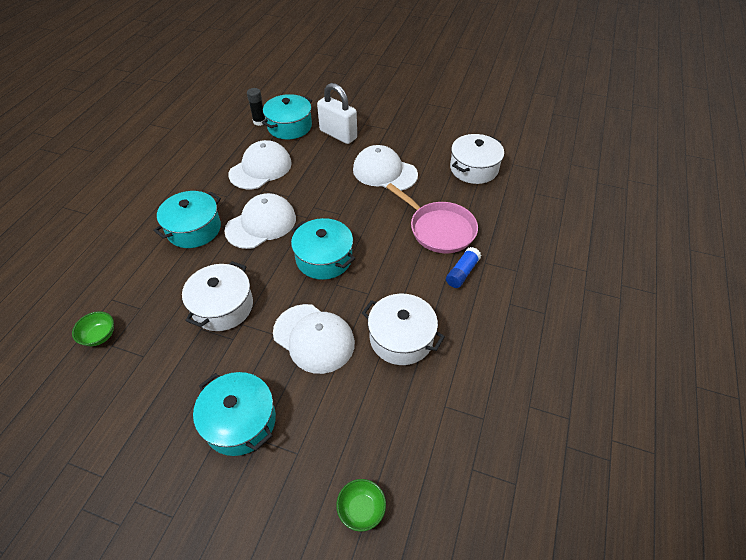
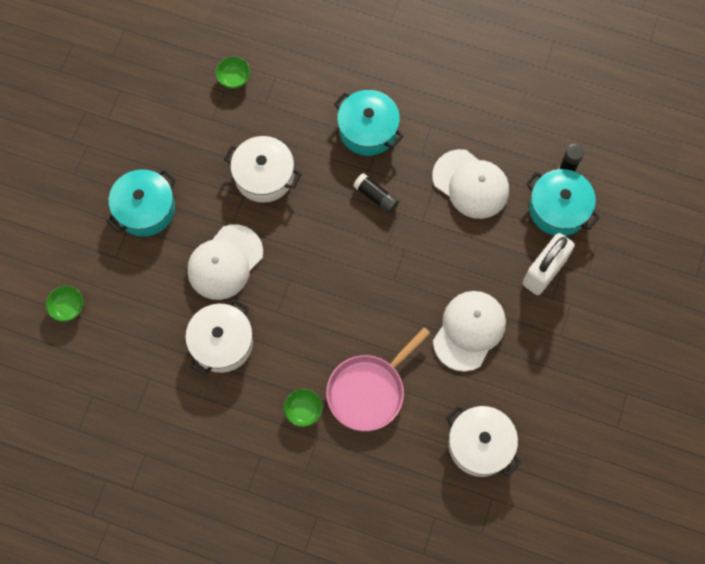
camera: 90 degrees right, 20 degrees up
(261, 224) = (376, 197): white cap -> black glue stick
(324, 258) = (325, 266): turquoise pot -> none
(462, 272) = (303, 410): blue glue stick -> green bowl

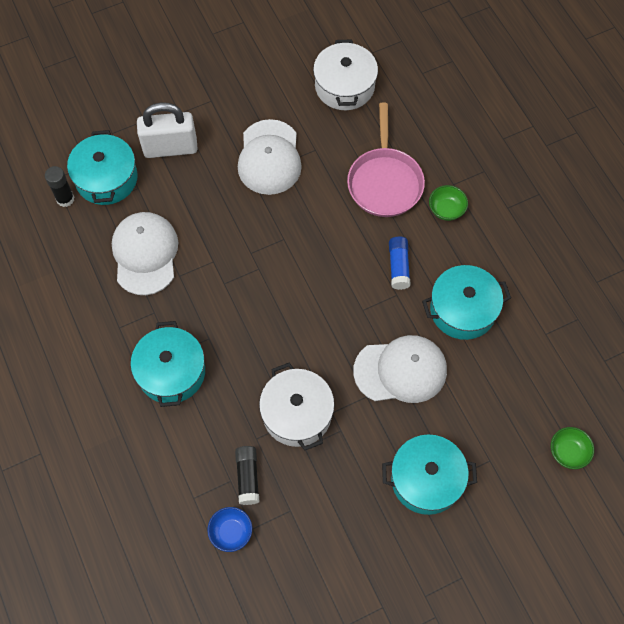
camera: 135 degrees left, 5 degrees down
(222, 343) = (462, 310): white pot -> turquoise pot
(234, 79) = (231, 532): green bowl -> blue bowl
(295, 333) = (398, 266): none -> blue glue stick
(369, 391) = (384, 182): pink pan -> pink pan turned 90 degrees clockwise
(376, 197) = (226, 312): black glue stick -> black glue stick (248, 477)
(469, 331) = (269, 157): white cap -> white cap turned 75 degrees counterclockwise

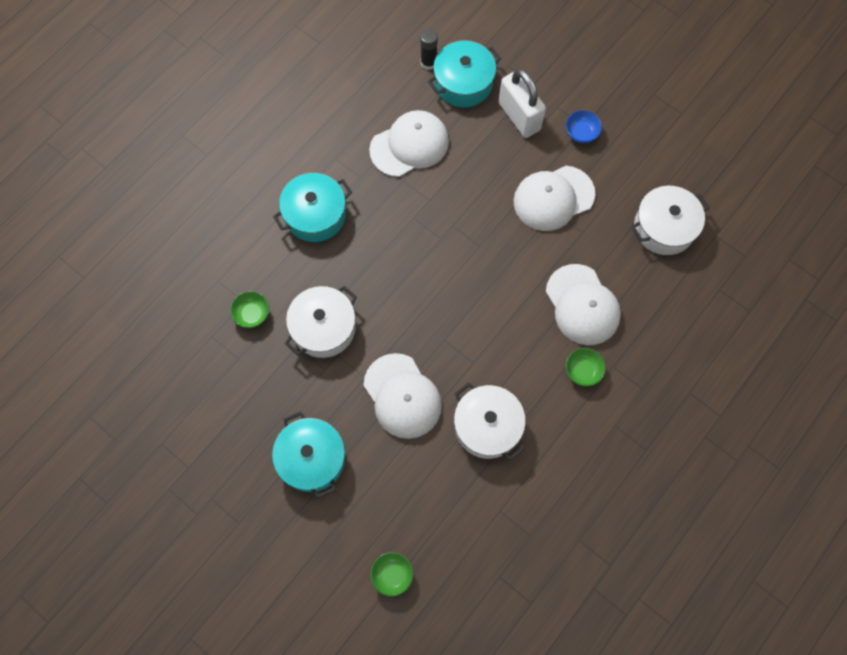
camera: 65 degrees right, 5 degrees up
(231, 532) = (201, 322): blue bowl -> blue bowl (581, 133)
(248, 477) = (252, 314): black glue stick -> green bowl
(384, 182) = (582, 305): pink pan -> white cap
(398, 266) = (502, 353): blue glue stick -> none
(462, 310) = (487, 426): turquoise pot -> white pot

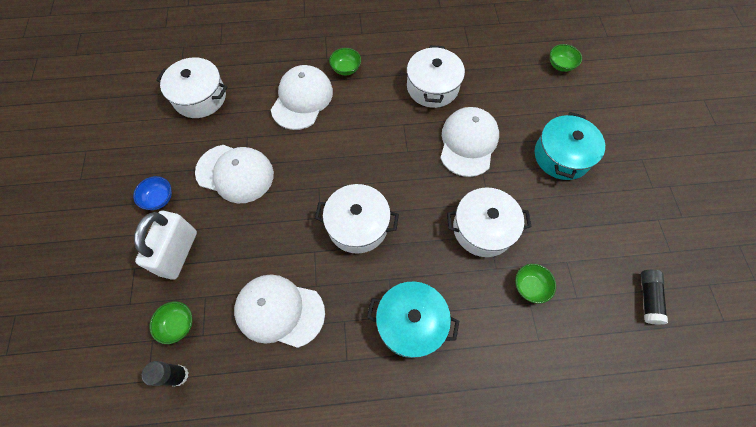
camera: 135 degrees left, 5 degrees down
(157, 384) = (648, 298): none -> black glue stick
(419, 245) = (357, 225): none -> white pot
(463, 83) = (178, 324): turquoise pot -> green bowl

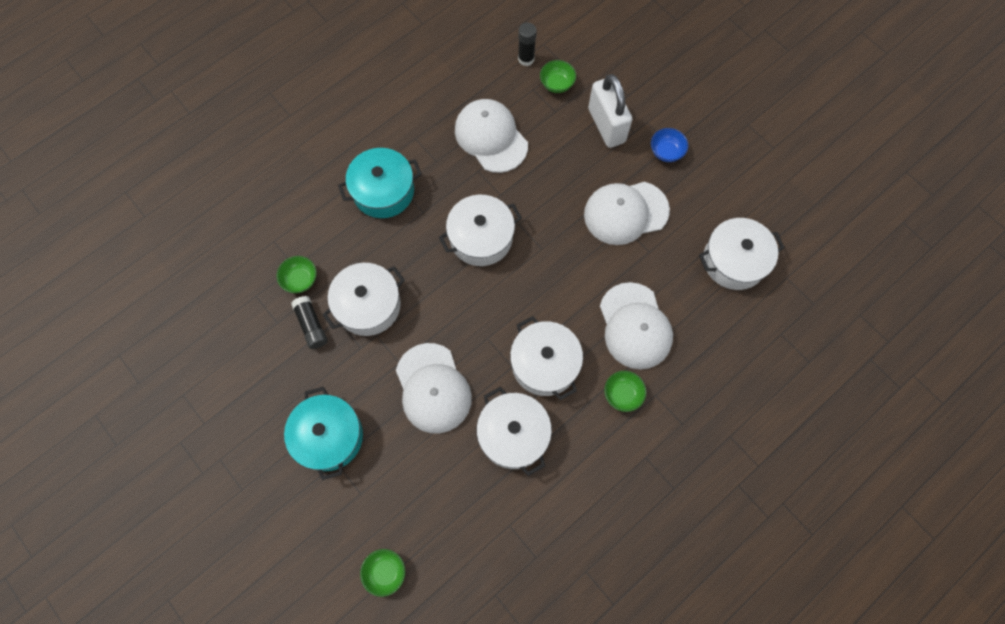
camera: 145 degrees right, 5 degrees up
(279, 311) = (491, 137): white cap -> white cap turned 105 degrees counterclockwise
(380, 113) = (544, 364): none -> white pot
(648, 298) = (192, 334): black glue stick -> black glue stick (311, 325)

